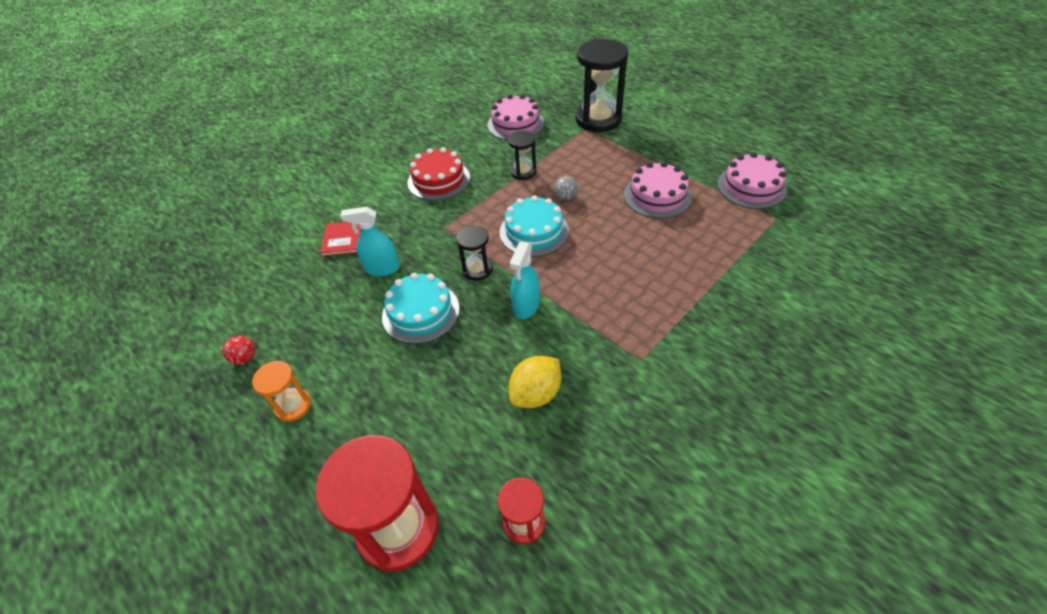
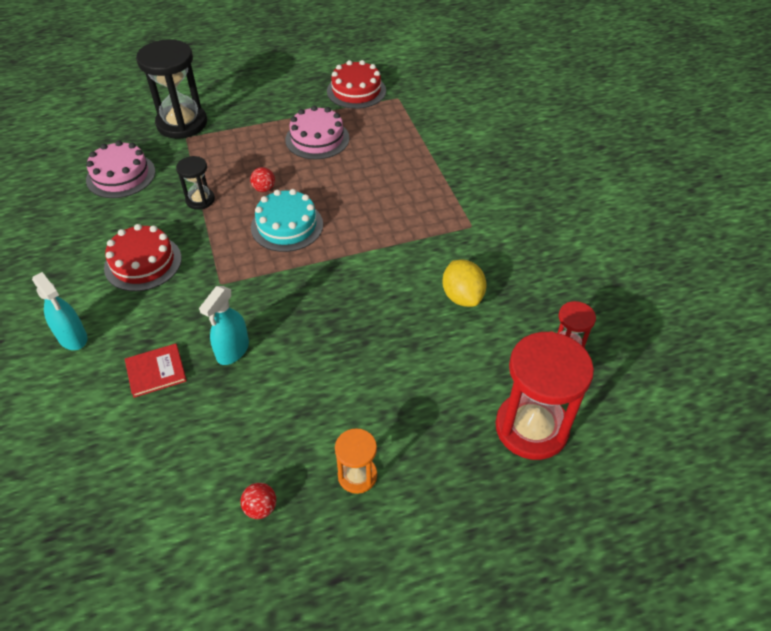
camera: 65 degrees left, 0 degrees up
(343, 240) = (156, 371): red book -> red book turned 45 degrees counterclockwise
(421, 312) = (317, 339): turquoise cake -> none
(477, 269) = (299, 281): black hourglass -> none
(526, 306) = (369, 266): turquoise spray bottle -> turquoise spray bottle (73, 337)
(565, 197) = (264, 189): grey ball -> red ball
(751, 187) = (356, 91): pink cake -> red cake

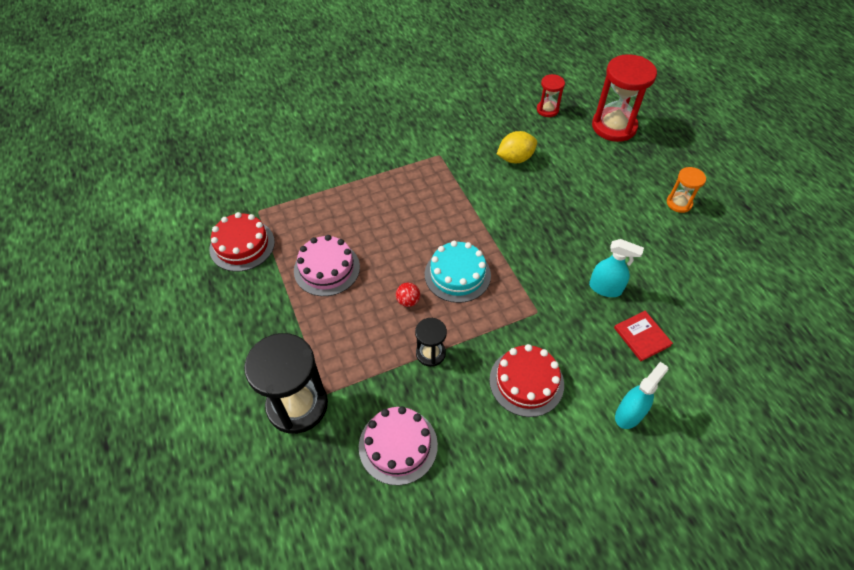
camera: 95 degrees left, 5 degrees up
(260, 508) = (722, 248): red ball -> none

